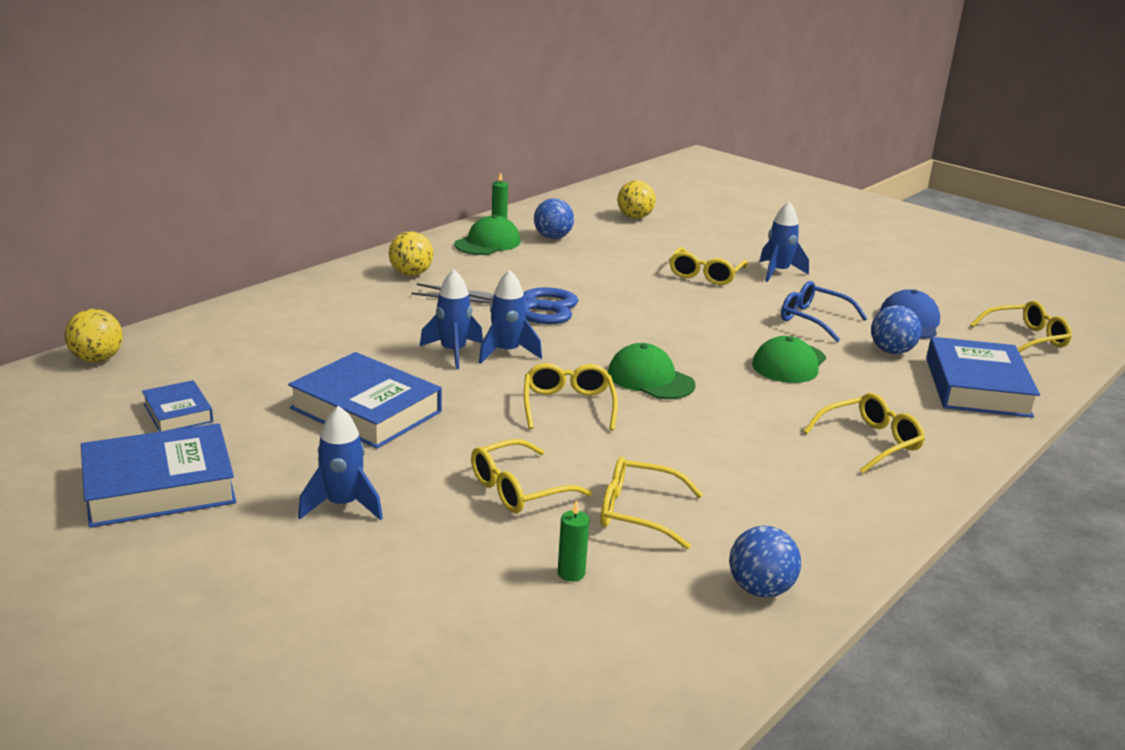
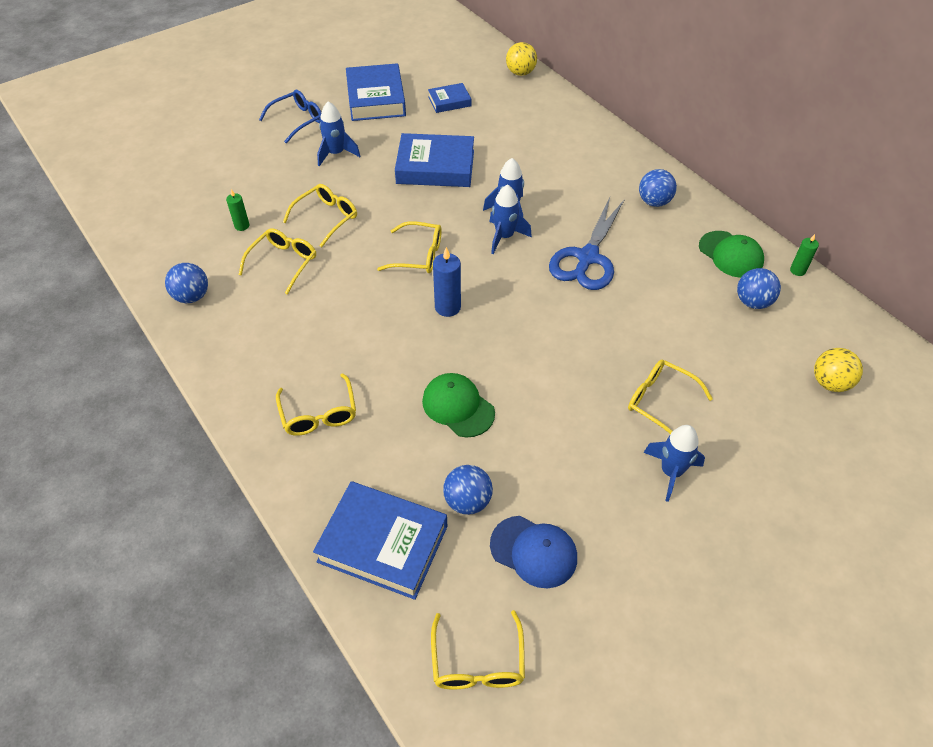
camera: 105 degrees right, 25 degrees up
(366, 410) = (435, 167): blue book -> blue book turned 45 degrees clockwise
(411, 274) = (654, 202): yellow ball -> blue ball
(518, 489) = (326, 218): yellow glasses -> yellow glasses turned 60 degrees clockwise
(650, 379) = (447, 307): green cap -> blue candle
(813, 319) = (546, 460): blue glasses -> blue glasses (298, 120)

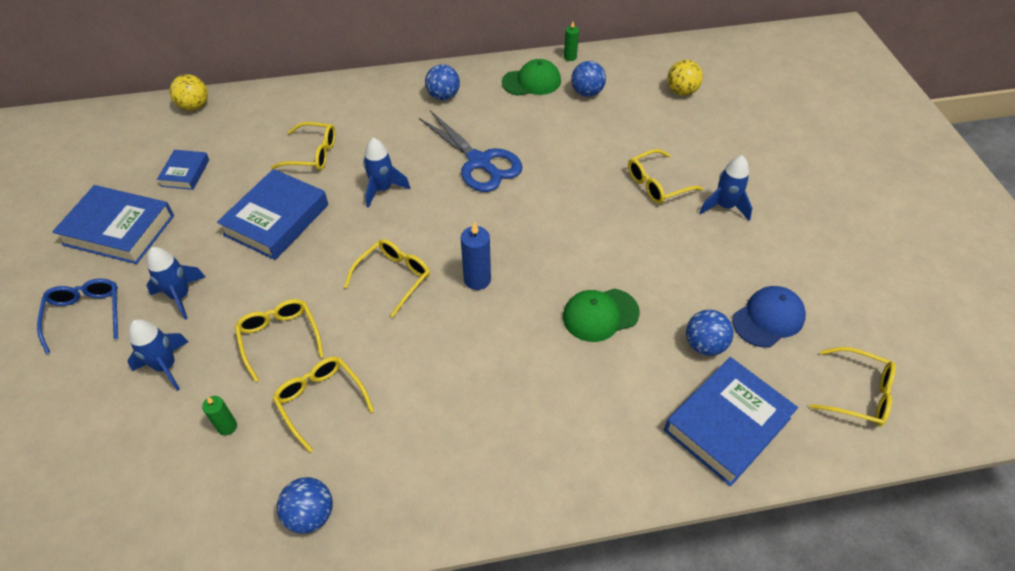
camera: 65 degrees left, 0 degrees up
(319, 414) = (555, 431): yellow glasses -> yellow glasses (312, 154)
(504, 237) = (415, 205): blue rocket -> blue rocket (166, 366)

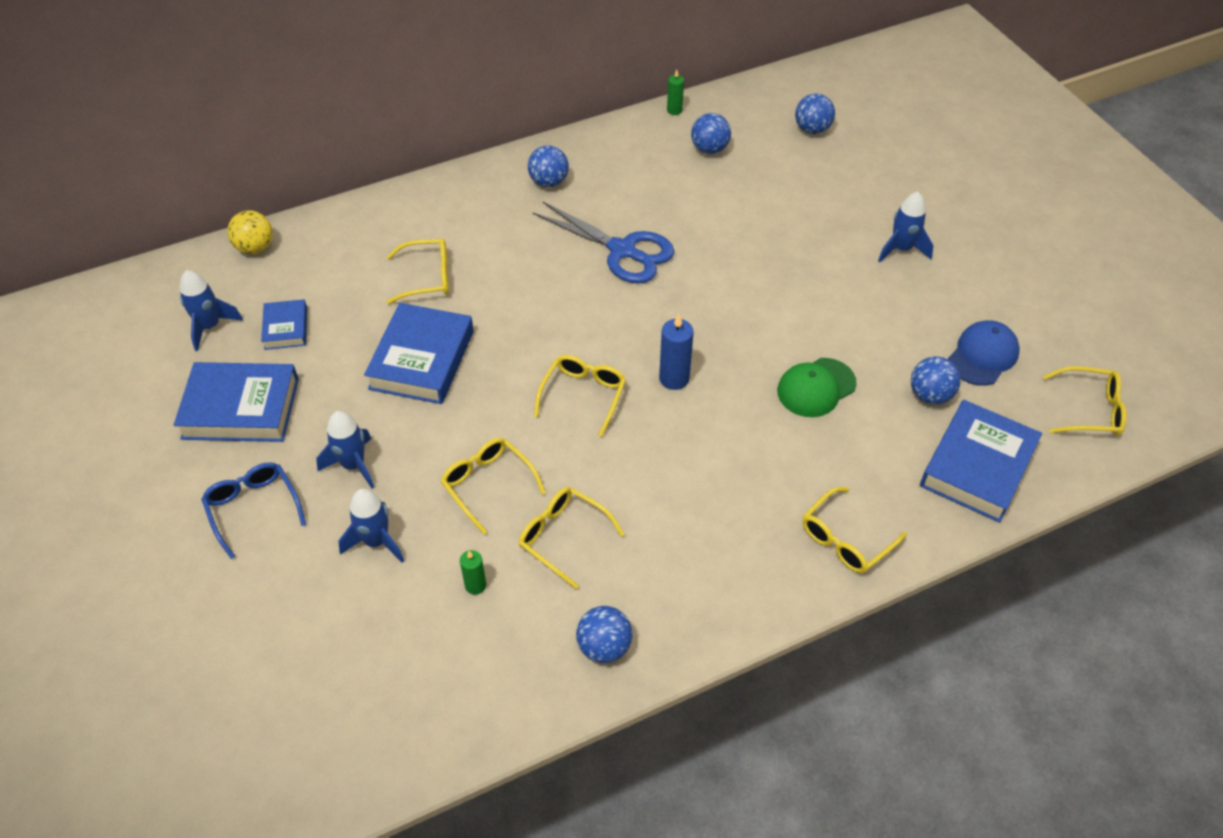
camera: 15 degrees left, 0 degrees up
(382, 189) = (527, 302): blue rocket -> blue rocket (210, 326)
(531, 82) = (642, 147): green cap -> none
(657, 184) = (823, 238): yellow glasses -> yellow glasses (845, 539)
(681, 91) = (812, 129): yellow ball -> blue ball

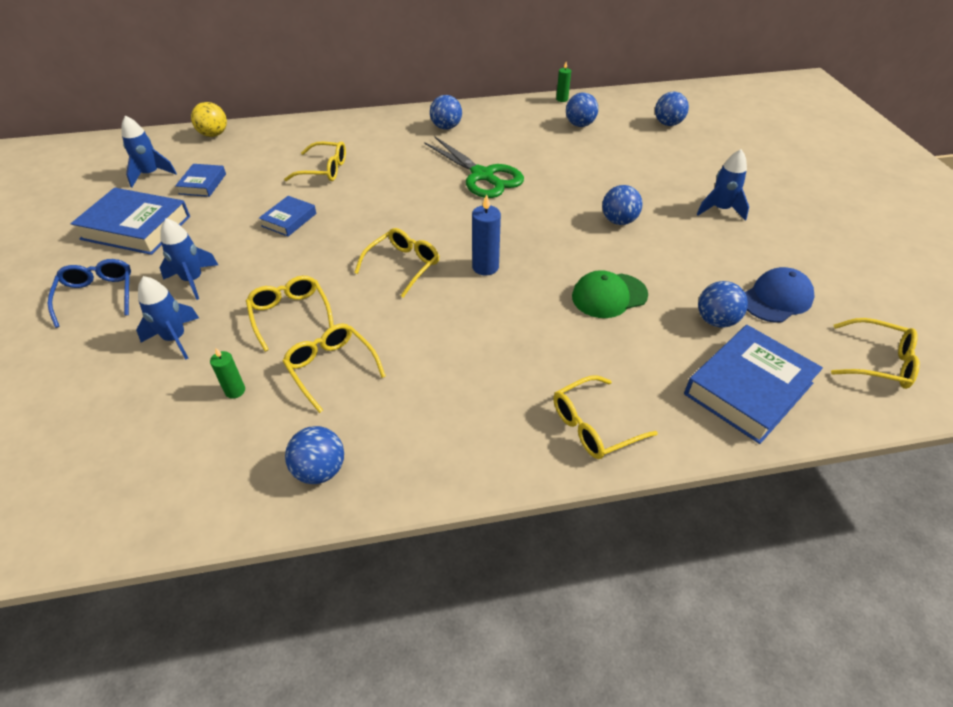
camera: 15 degrees right, 5 degrees down
(422, 360) = (289, 220): blue book -> blue book, size x0.54
(622, 250) = (482, 176): blue scissors -> green scissors
(797, 287) = (618, 221): none -> blue ball

